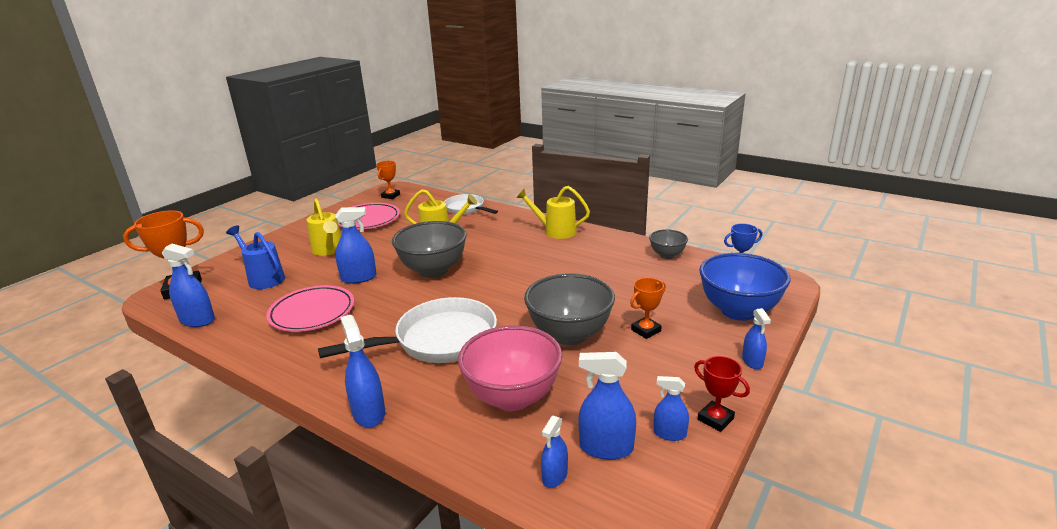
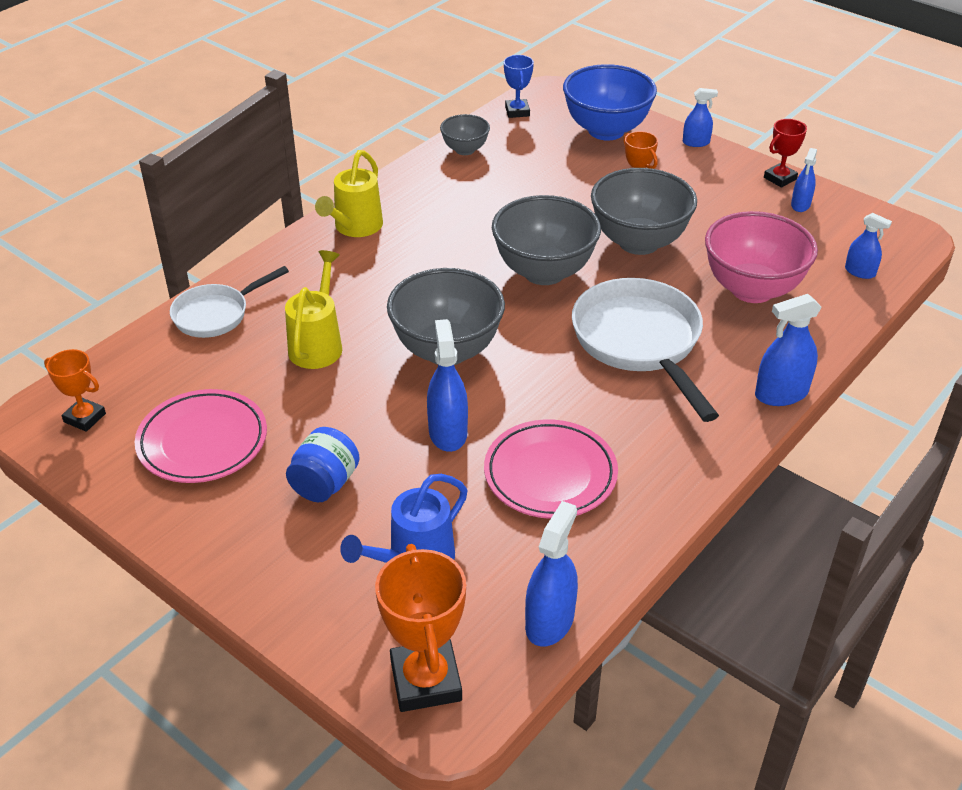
camera: 85 degrees left, 15 degrees up
(329, 250) = (325, 484): yellow watering can -> blue jar
(520, 296) = (544, 272): none -> grey bowl
(606, 448) = (822, 240): blue spray bottle -> none

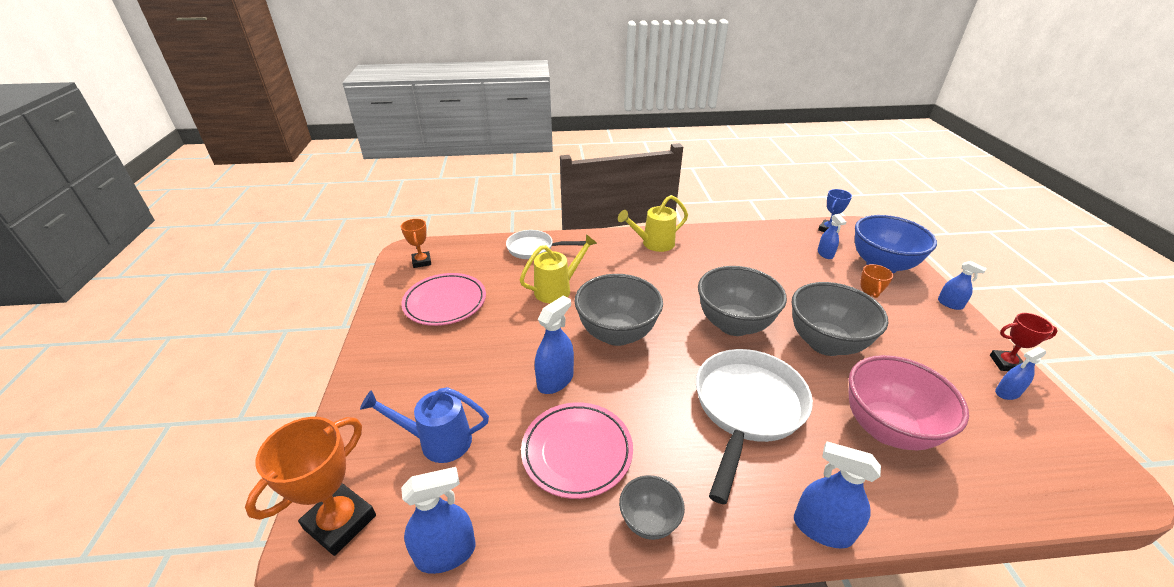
camera: 45 degrees right, 5 degrees down
(325, 484) = (461, 362): blue jar -> none
(465, 150) = (768, 235): grey bowl -> grey bowl (649, 521)
(860, 272) = (1019, 480): blue spray bottle -> blue spray bottle (825, 254)

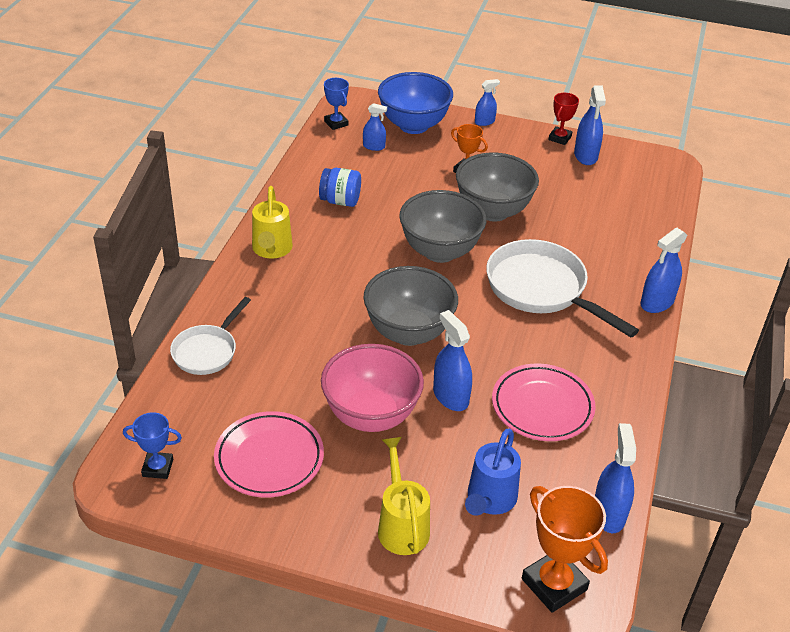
camera: 70 degrees left, 5 degrees up
(422, 262) = (157, 468): orange trophy -> blue trophy
(557, 289) = (307, 354): yellow watering can -> yellow watering can (401, 525)
(649, 521) = (622, 386): grey bowl -> none
(739, 257) = (340, 201): none -> blue jar
(886, 429) = (592, 229): pink bowl -> pink bowl (371, 416)
(1007, 392) = (585, 155): blue spray bottle -> blue spray bottle, size x1.61

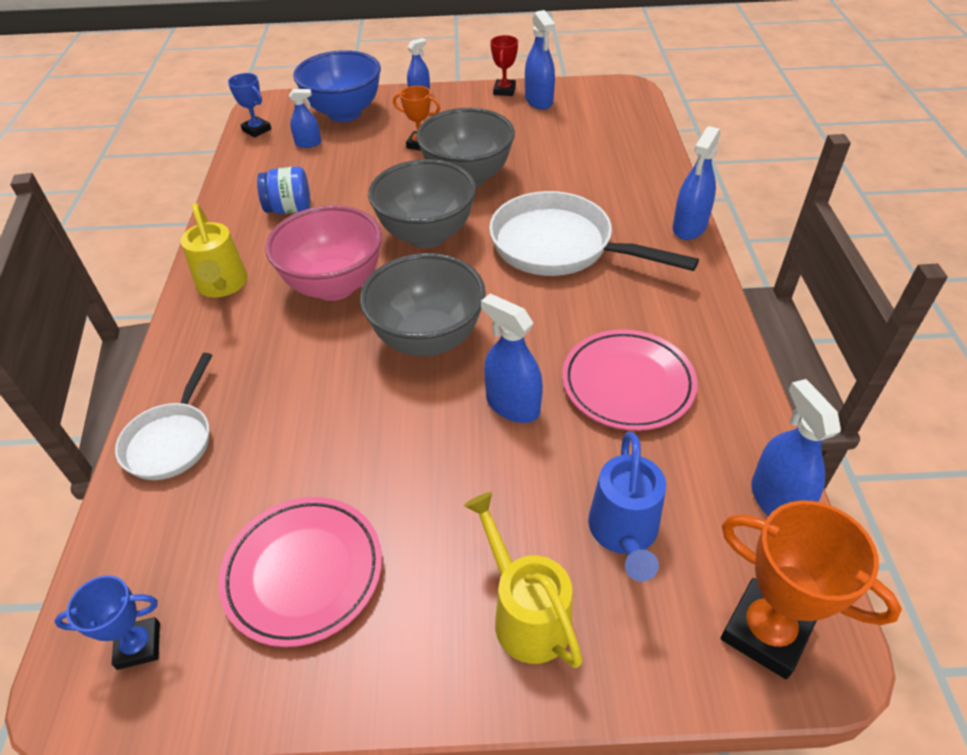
camera: 15 degrees left, 5 degrees up
(371, 416) = (422, 463): pink bowl -> pink bowl (334, 286)

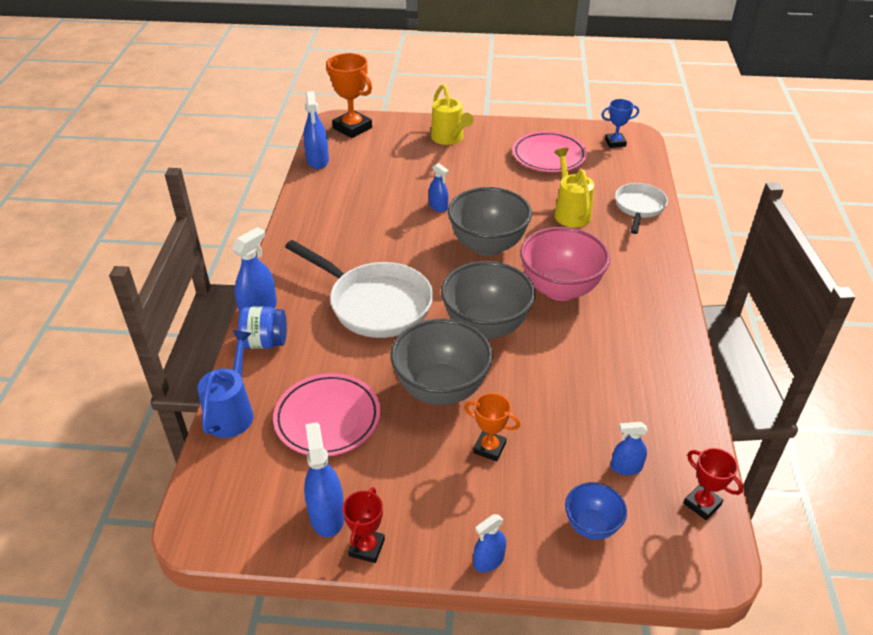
camera: 175 degrees left, 5 degrees down
(222, 286) = (651, 298): yellow watering can -> yellow watering can (570, 212)
(256, 130) = (702, 504): blue trophy -> red trophy
(289, 209) = (619, 369): blue jar -> blue jar (265, 342)
(344, 113) = (591, 525): blue bowl -> blue bowl, size x0.53
(512, 405) = (438, 207): blue spray bottle -> blue spray bottle, size x0.62
(623, 534) = (397, 156): blue watering can -> blue watering can (232, 412)
(627, 384) = (366, 211): pink plate -> pink plate (327, 418)

